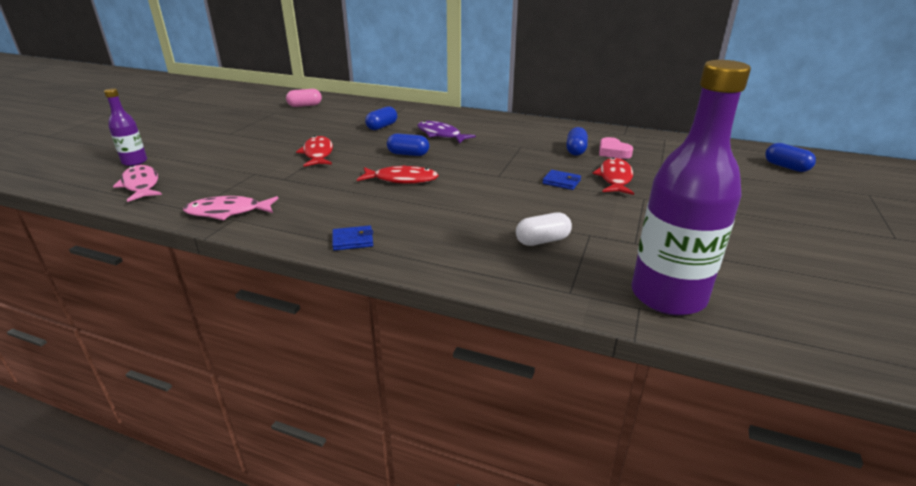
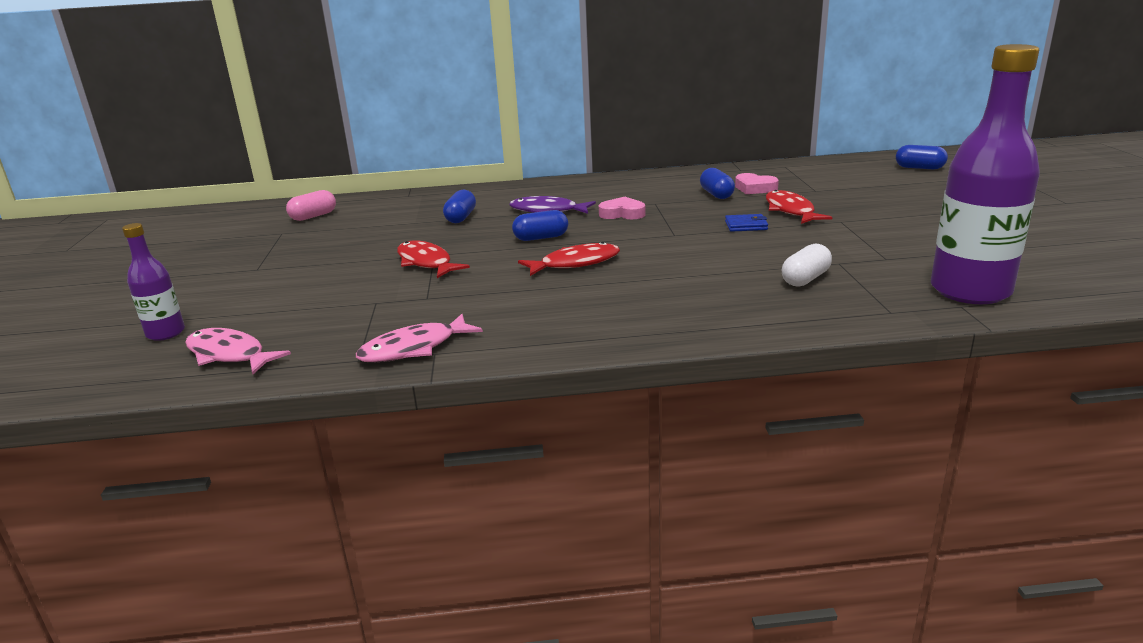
camera: 25 degrees left, 5 degrees down
(353, 240) = (616, 332): blue wallet -> none
(486, 149) = (622, 214): none -> pink heart

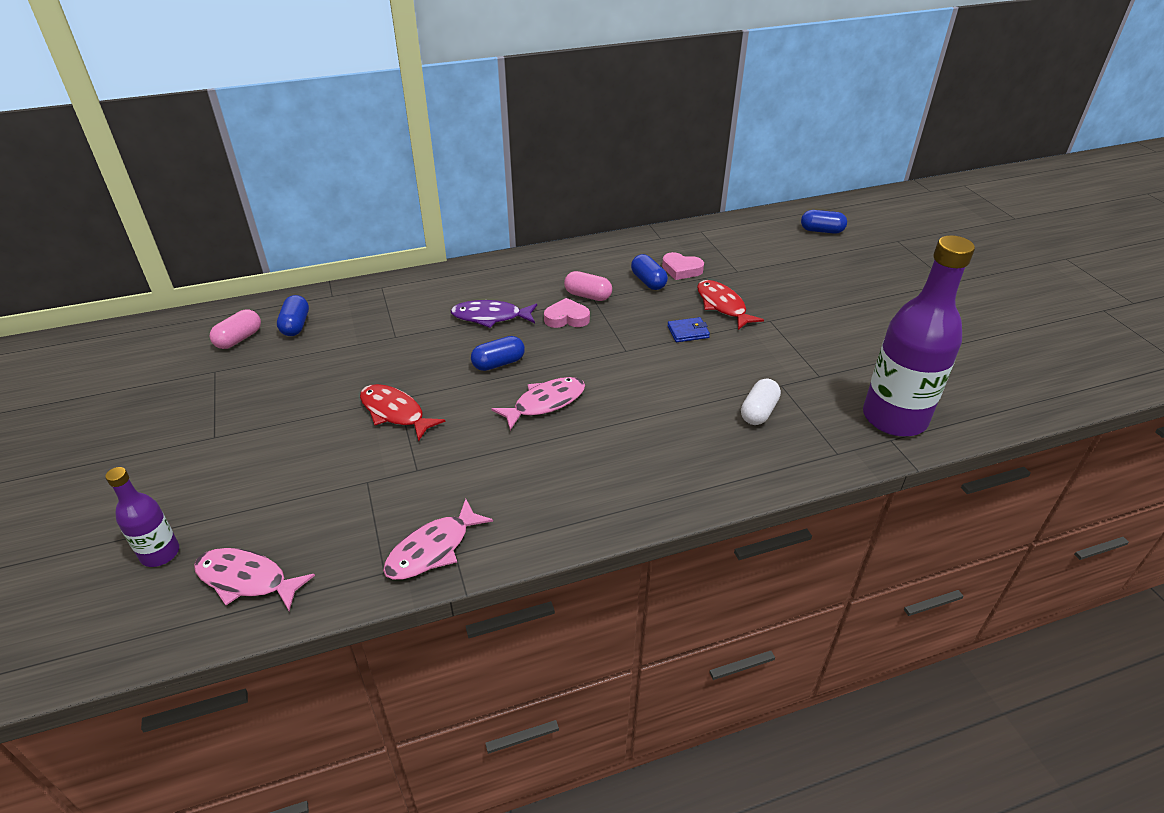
camera: 15 degrees left, 15 degrees up
(461, 218) = (404, 333): blue capsule -> blue capsule (296, 325)
(575, 263) = (545, 403): red fish -> pink fish
(650, 201) = (588, 296): none -> pink capsule

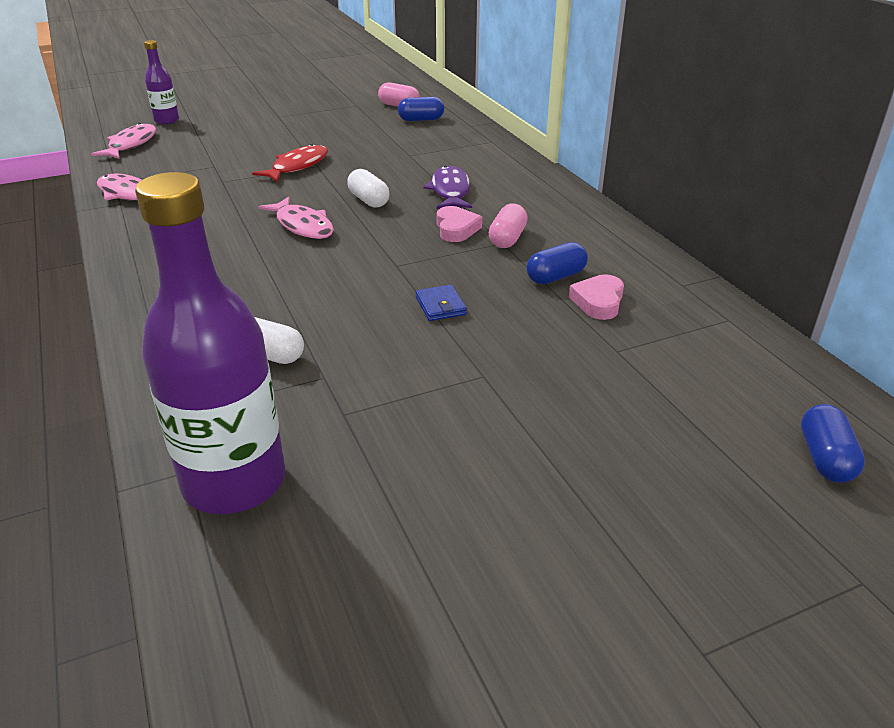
camera: 85 degrees right, 5 degrees down
(498, 363) = (368, 200): blue capsule -> white capsule
(722, 306) = (512, 334): red fish -> none

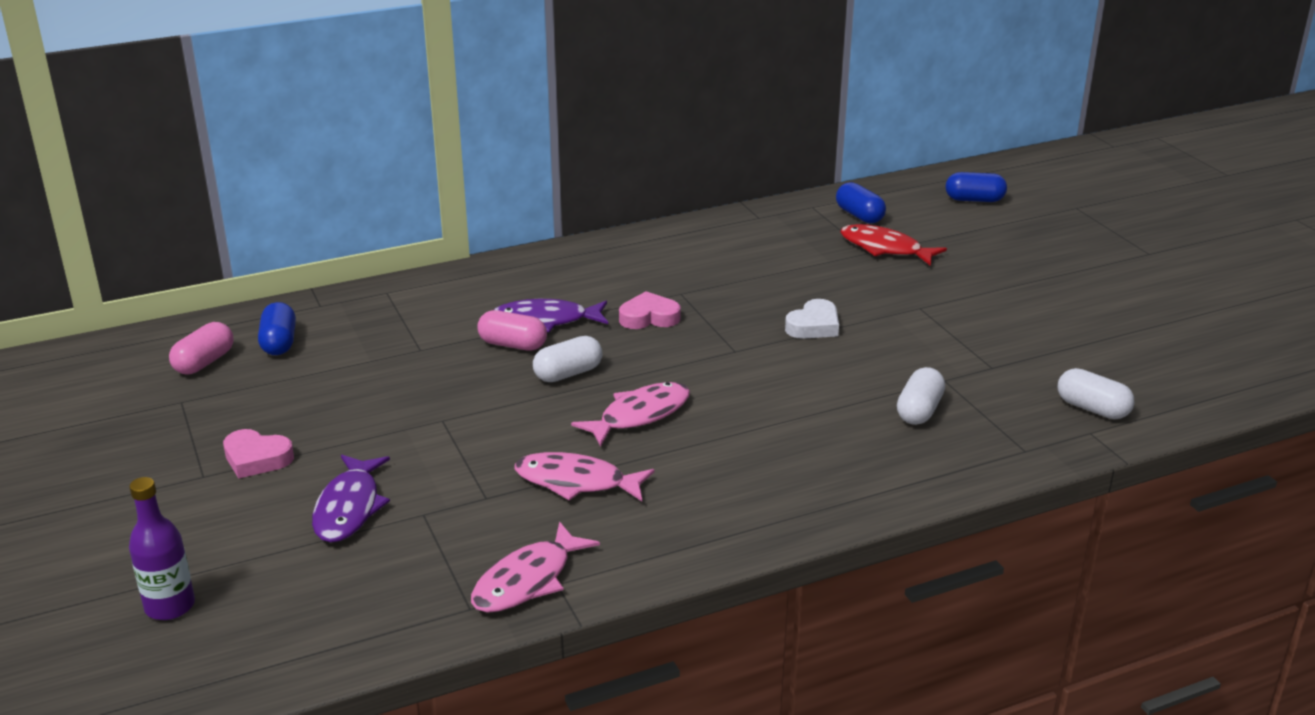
camera: 90 degrees left, 5 degrees down
(131, 144) = (293, 627): pink fish -> pink fish (576, 482)
(230, 148) = (349, 508): none -> purple fish
(234, 482) = (1092, 409): purple bottle -> white capsule
(297, 166) = (442, 436): red fish -> red fish (885, 248)
(440, 306) = (814, 326): blue wallet -> white heart
(507, 239) = (672, 290): pink capsule -> pink capsule (513, 345)
(555, 277) = (751, 270): blue capsule -> blue capsule (859, 216)
(598, 301) = (793, 254): pink heart -> pink heart (256, 459)

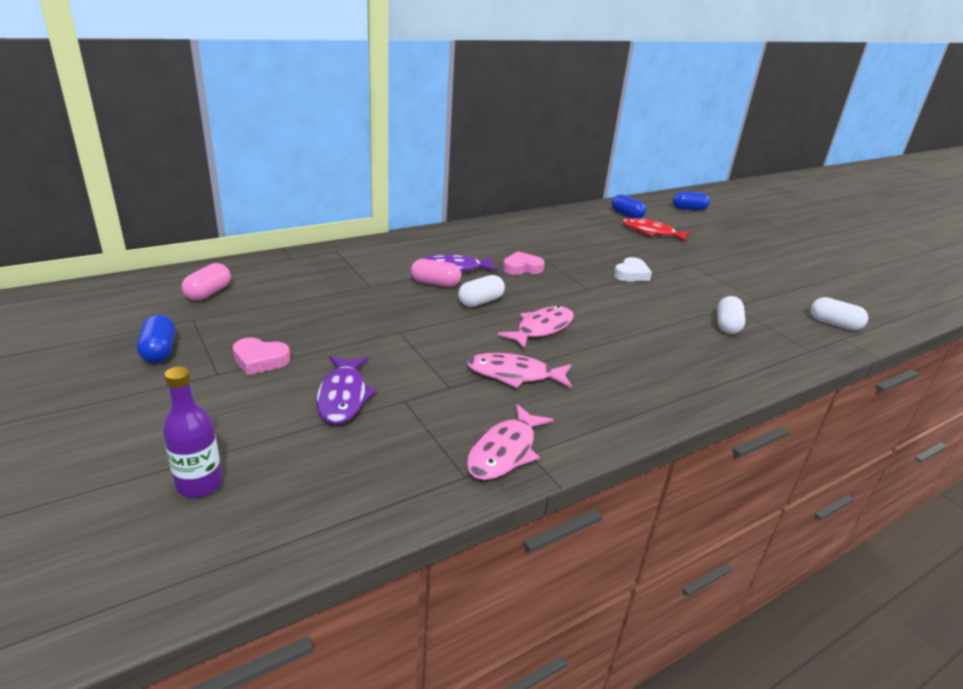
camera: 10 degrees left, 0 degrees up
(279, 343) = (264, 281): blue capsule -> blue capsule (159, 351)

